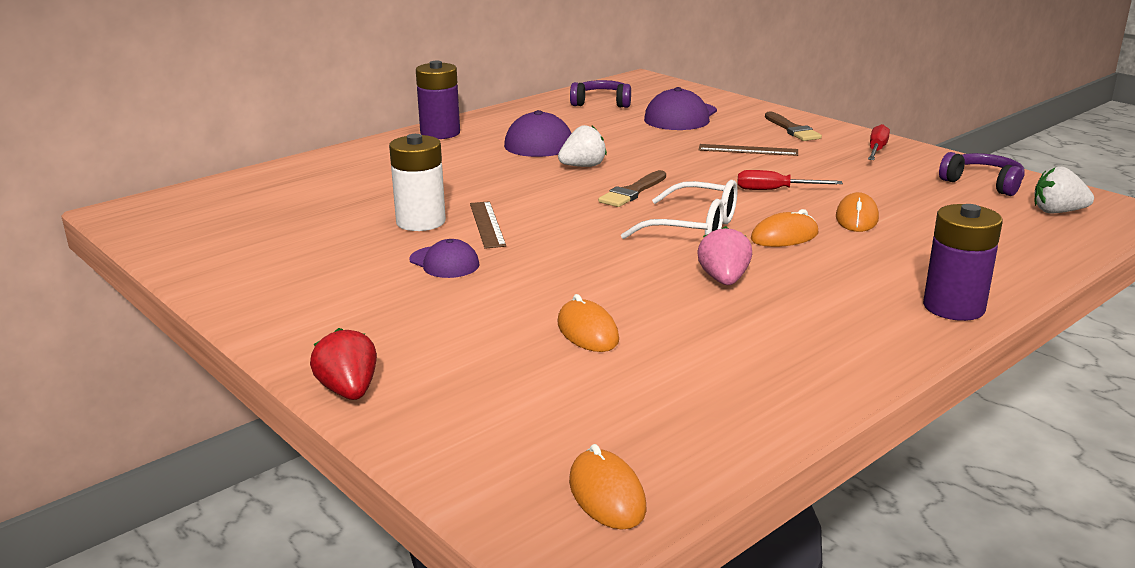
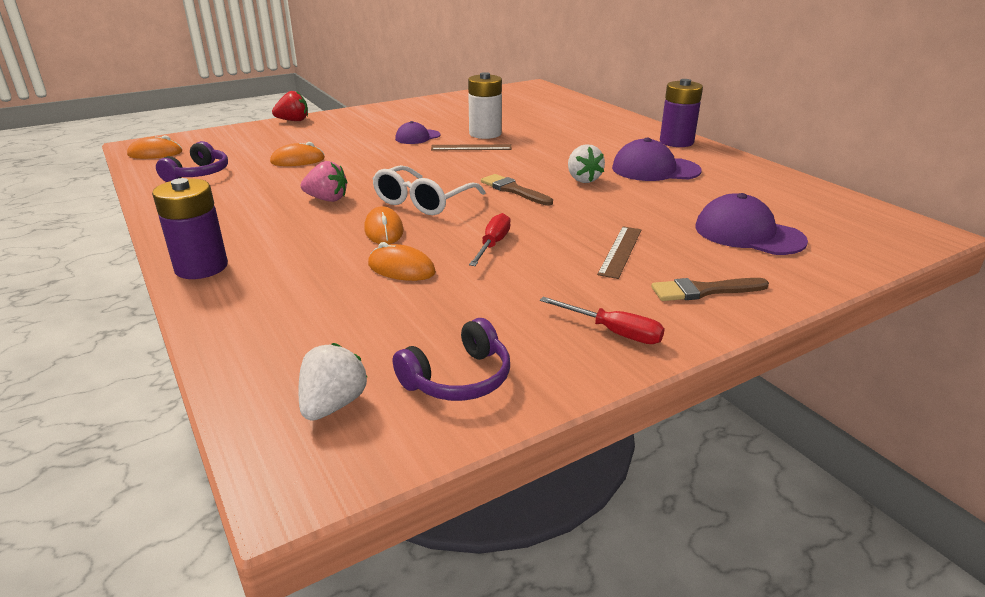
camera: 100 degrees right, 5 degrees up
(601, 103) = (793, 202): purple headphones -> purple headphones (199, 174)

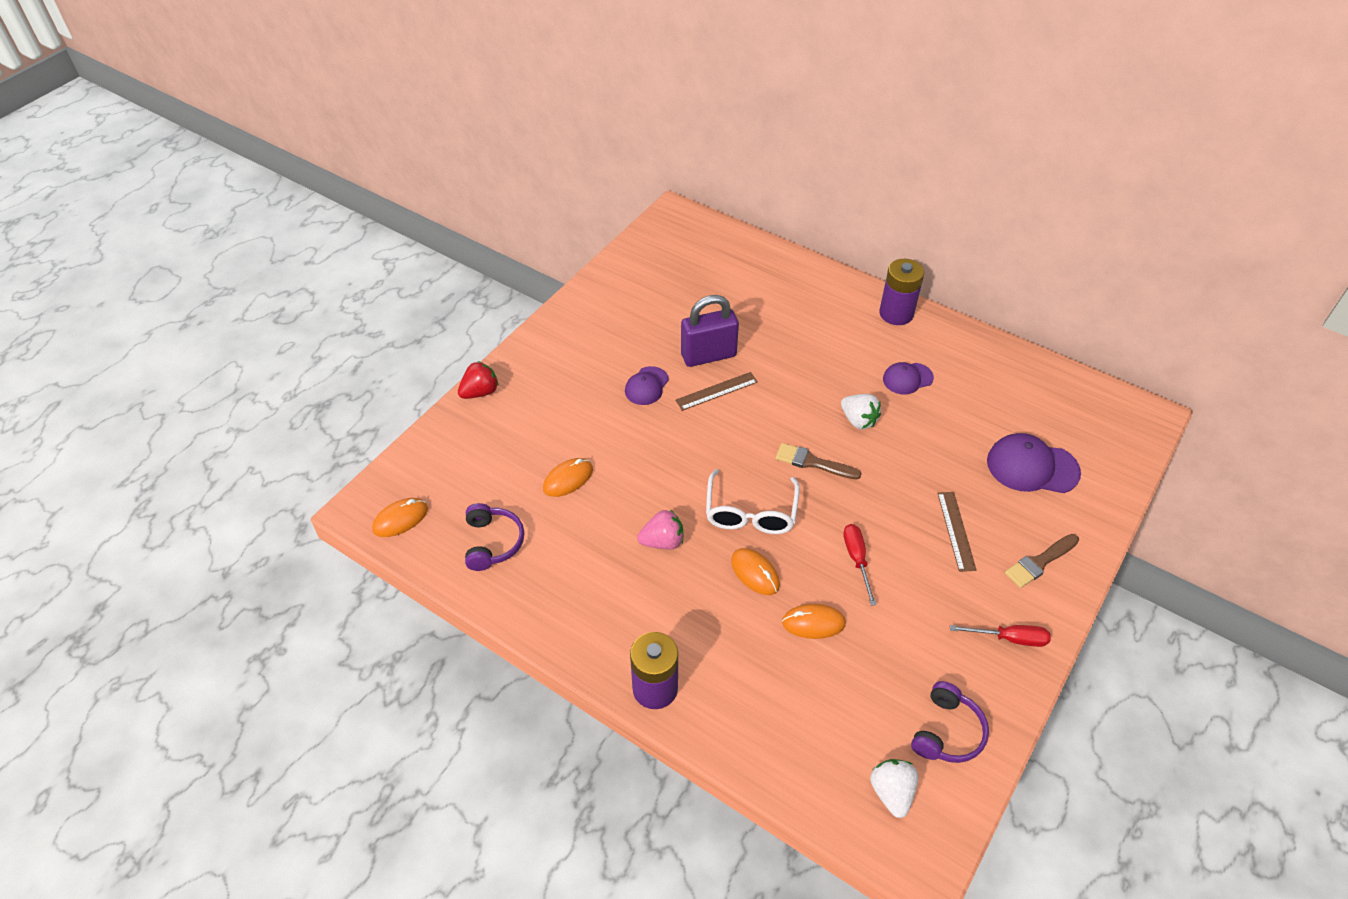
camera: 25 degrees left, 20 degrees up
(485, 134) = (708, 355): white battery -> purple padlock
(655, 169) = (907, 378): purple cap -> purple cap, size x0.61

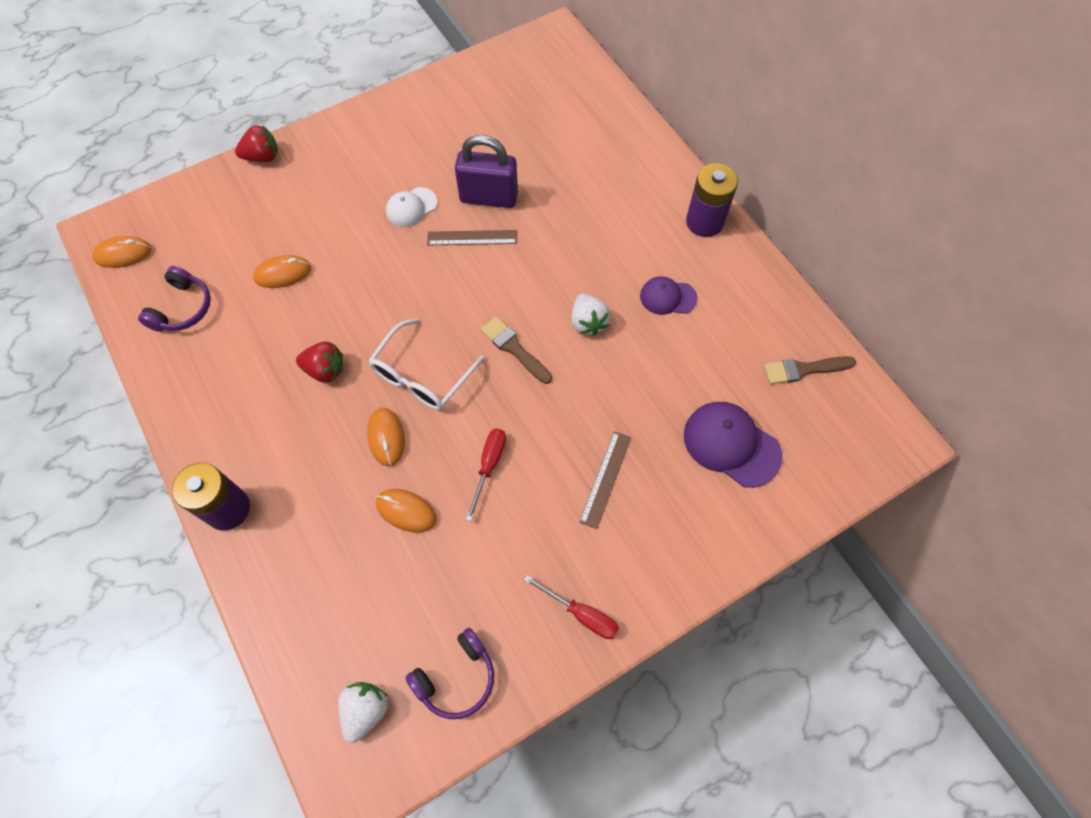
camera: 25 degrees right, 15 degrees up
(646, 386) = (411, 207): purple cap -> white cap
(662, 541) = (325, 370): pink strawberry -> red strawberry
(1039, 562) = (667, 549): brown brush -> brown brush (804, 369)

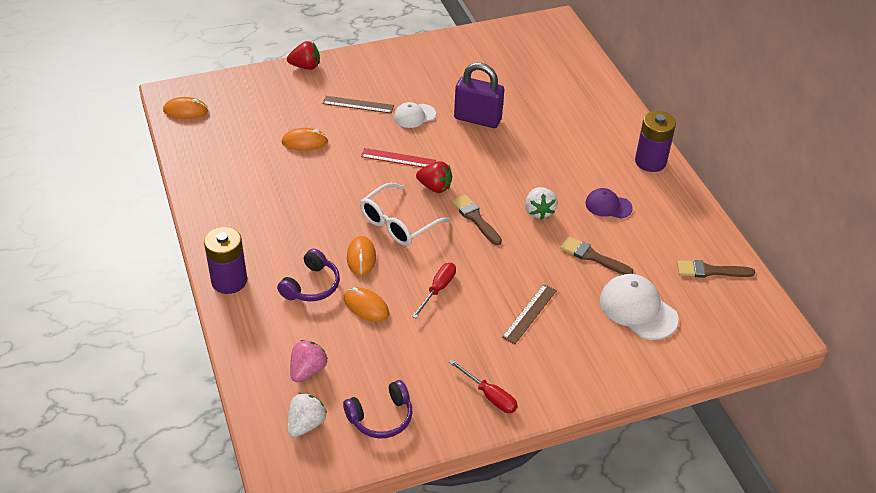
camera: 10 degrees right, 20 degrees down
(182, 308) = (223, 151): purple headphones -> purple headphones (312, 285)
(325, 370) = (323, 207): red strawberry -> red strawberry (435, 187)
(352, 626) = (307, 370): none -> pink strawberry
(403, 276) = (398, 158): none -> red ruler
(472, 237) = (458, 142): brown ruler -> brown ruler (358, 104)
(663, 377) = (592, 256): none -> brown brush
(731, 444) = (638, 309): purple cap -> white cap

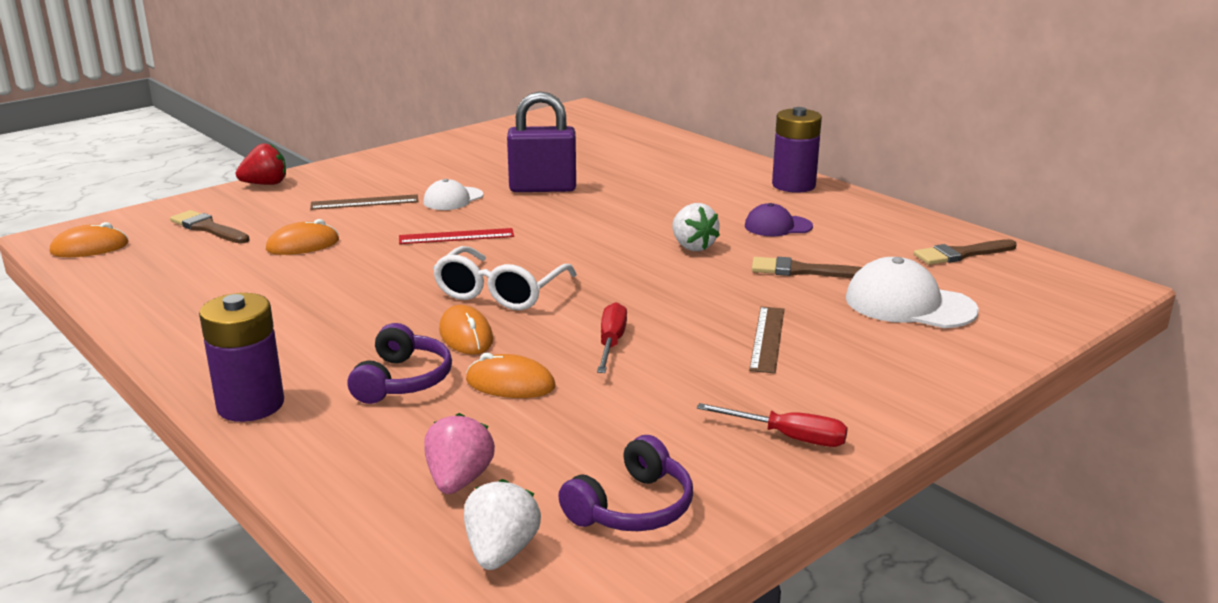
camera: 20 degrees left, 20 degrees down
(435, 187) = (529, 251): red strawberry -> none
(475, 218) = (610, 268): brown brush -> brown brush (208, 228)

